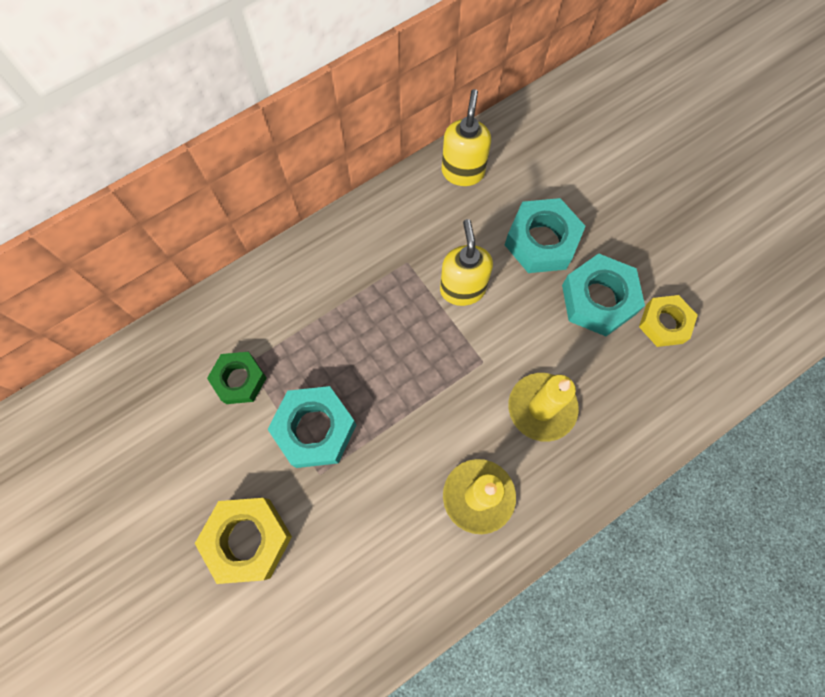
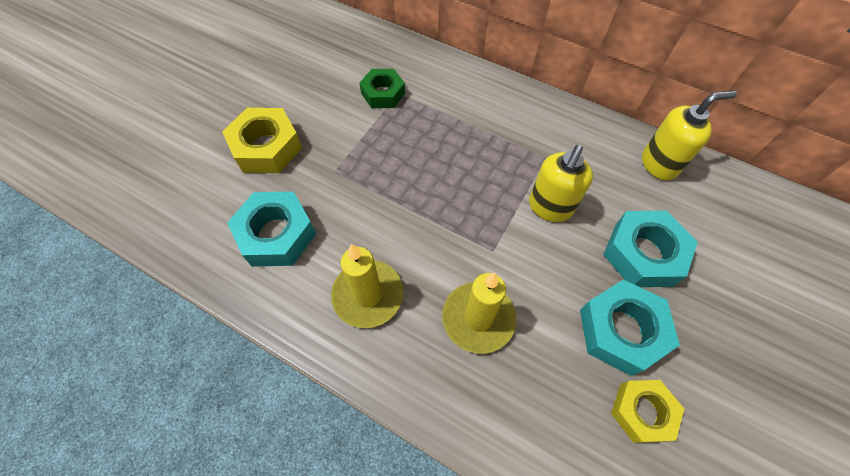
camera: 65 degrees right, 10 degrees down
(315, 429) = (369, 153): turquoise nut -> turquoise nut (276, 234)
(462, 289) = (550, 207): yellow soap dispenser -> yellow soap dispenser turned 150 degrees clockwise

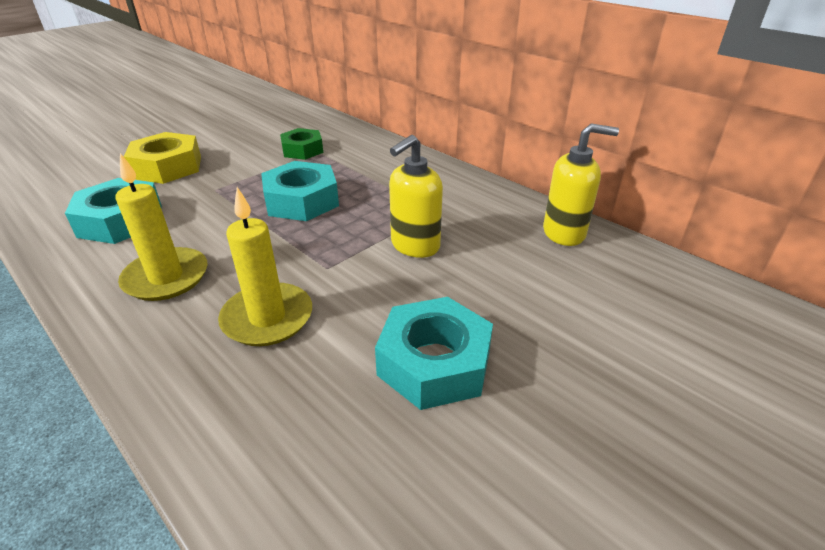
camera: 15 degrees right, 25 degrees down
(642, 412) = (413, 452): yellow nut -> none
(643, 254) = (503, 300): turquoise nut -> turquoise nut (302, 201)

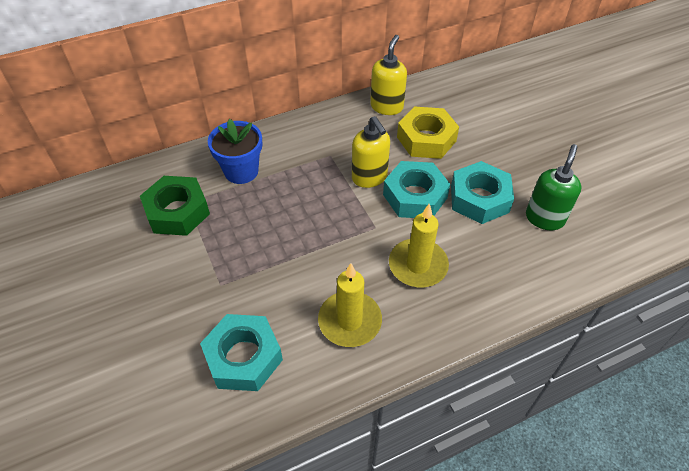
camera: 70 degrees left, 15 degrees up
(167, 167) = (147, 322): yellow nut -> yellow nut (426, 139)
(302, 150) = (177, 212): green nut -> green nut, size x1.50
(302, 201) = (276, 226): turquoise nut -> turquoise nut (415, 196)
(373, 166) = (241, 171): none -> blue flower pot
(432, 472) = (544, 218): none -> green soap dispenser

